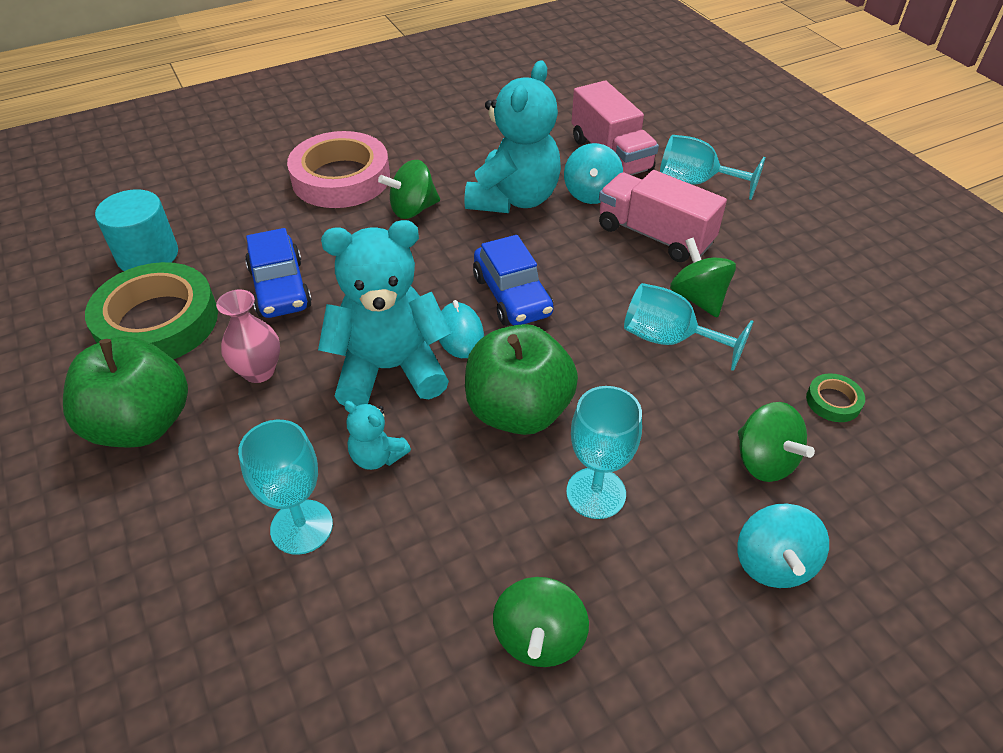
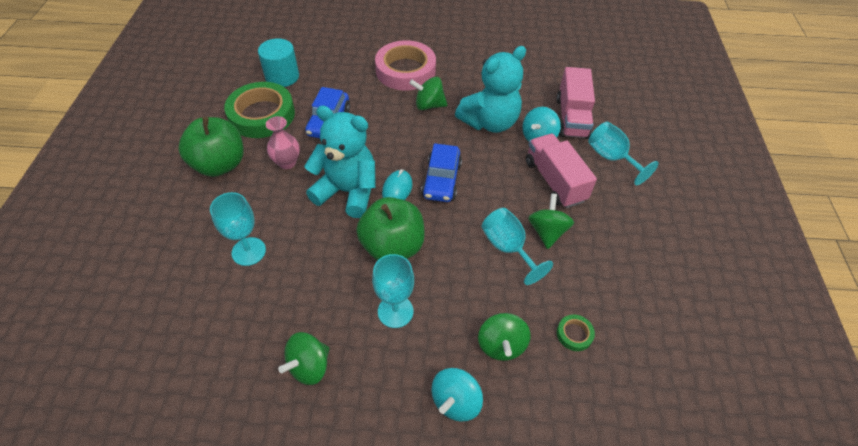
camera: 30 degrees right, 5 degrees up
(377, 456) = (307, 234): turquoise teddy bear -> none

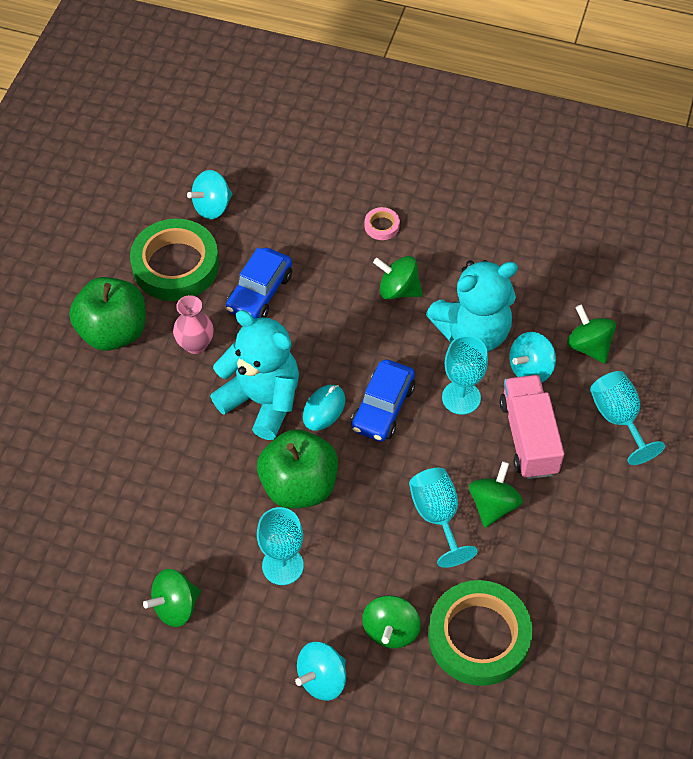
camera: 15 degrees right, 5 degrees up
(248, 251) = (131, 457): turquoise goblet -> turquoise goblet (461, 397)
(282, 76) = (212, 207): turquoise cylinder -> turquoise spinning top
(405, 70) = (381, 226): pink tape -> pink tape, size x0.41
(572, 118) = (588, 346): pink truck -> green spinning top
(574, 334) = (479, 636): green tape -> green tape, size x2.43

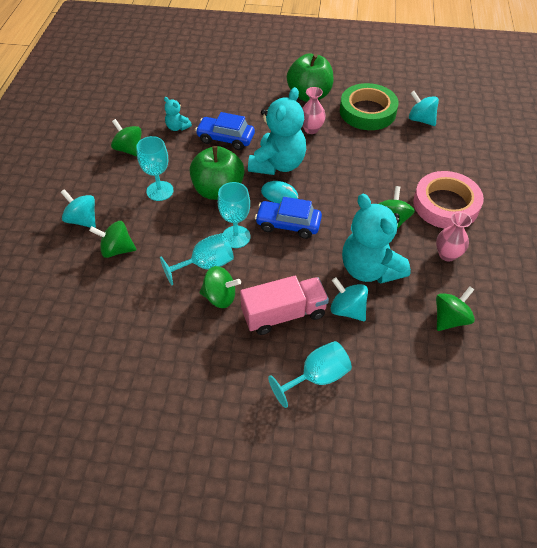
camera: 80 degrees right, 5 degrees down
(139, 530) = (177, 127): none -> turquoise teddy bear
(259, 292) = (361, 151): blue car -> blue car (226, 138)
(381, 226) = (445, 204): pink tape -> pink tape, size x2.43
(461, 397) = (308, 268): turquoise goblet -> turquoise goblet (236, 237)
(463, 248) = (447, 254): none -> pink vase
(479, 636) = (113, 299): green tape -> none
(588, 346) = (383, 349): green spinning top -> green spinning top (450, 319)

